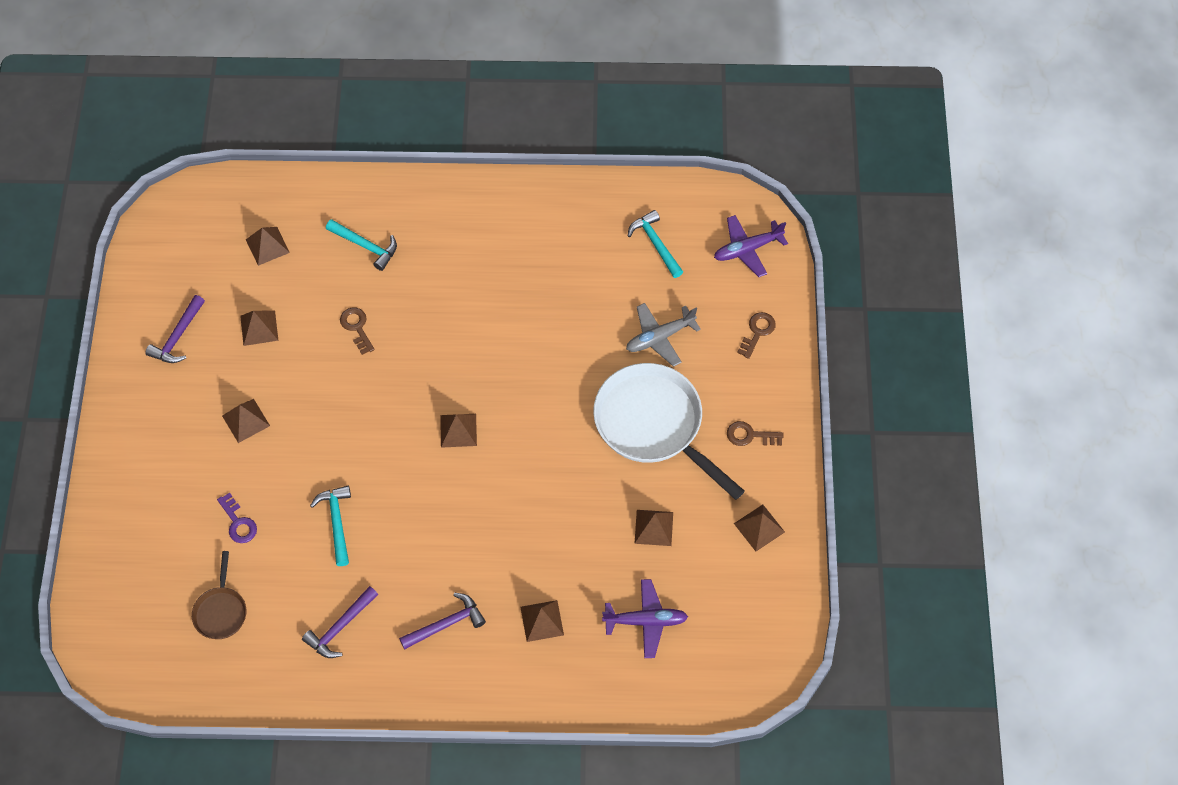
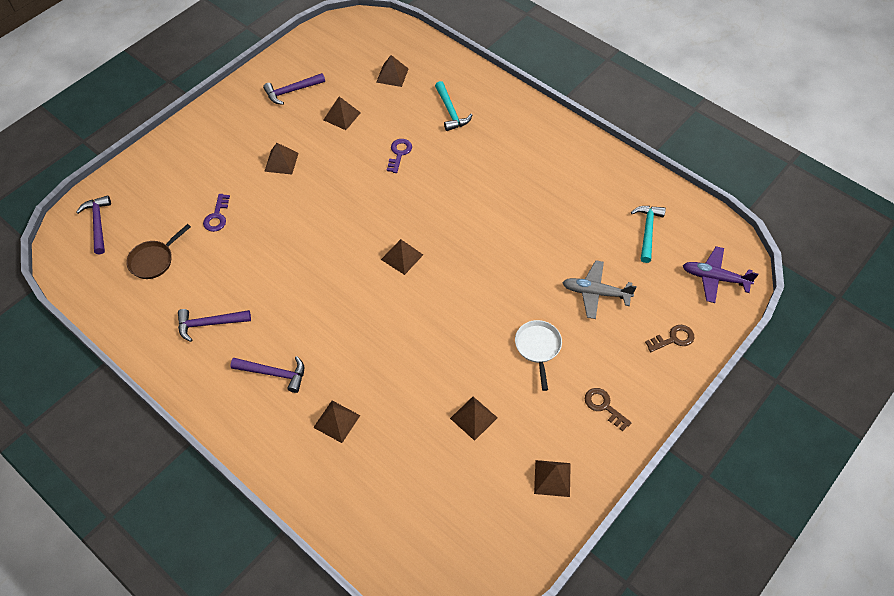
camera: 40 degrees right, 5 degrees down
(122, 619) = (98, 223): none -> purple hammer
(336, 522) = (272, 258): turquoise hammer -> none
(357, 327) = (399, 153): brown key -> purple key
(645, 621) = (407, 479): purple plane -> none
(653, 425) = (538, 347): white pan -> white pan, size x0.48

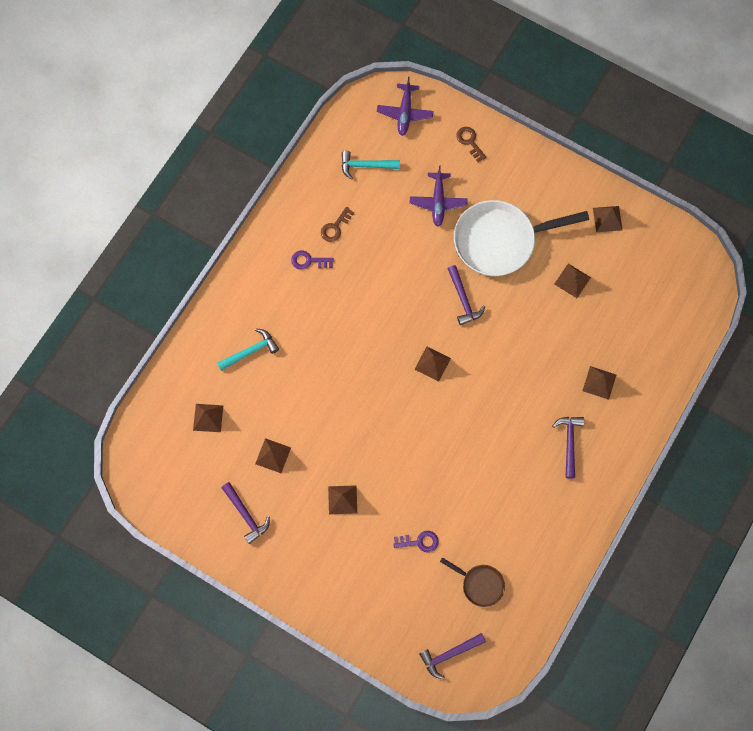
camera: 100 degrees left, 15 degrees up
(209, 324) = (535, 511): purple hammer -> purple hammer (463, 300)
(399, 153) = (313, 389): purple key -> purple key (309, 261)
(538, 347) = (499, 241): white pan -> white pan, size x2.09
(595, 293) = (438, 202): grey plane -> purple plane
(604, 406) = (541, 188): brown key -> brown key (335, 227)

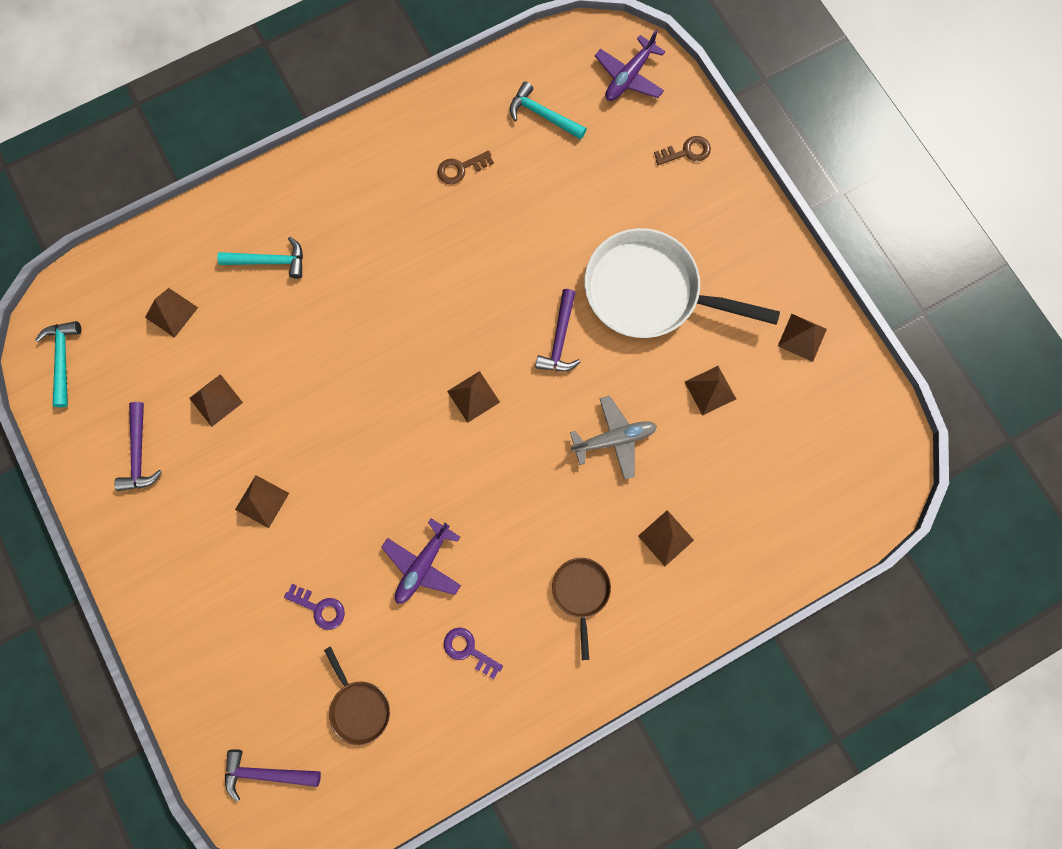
camera: 30 degrees right, 5 degrees up
(157, 485) = (63, 359): none -> turquoise hammer
(309, 261) = (405, 191): purple key -> purple key (468, 650)
(438, 202) = (602, 204): purple plane -> purple plane (423, 565)
(470, 142) = (686, 152): brown key -> brown key turned 75 degrees clockwise
(533, 341) = (614, 439): none -> grey plane
(569, 442) = (581, 592): purple hammer -> brown pan

